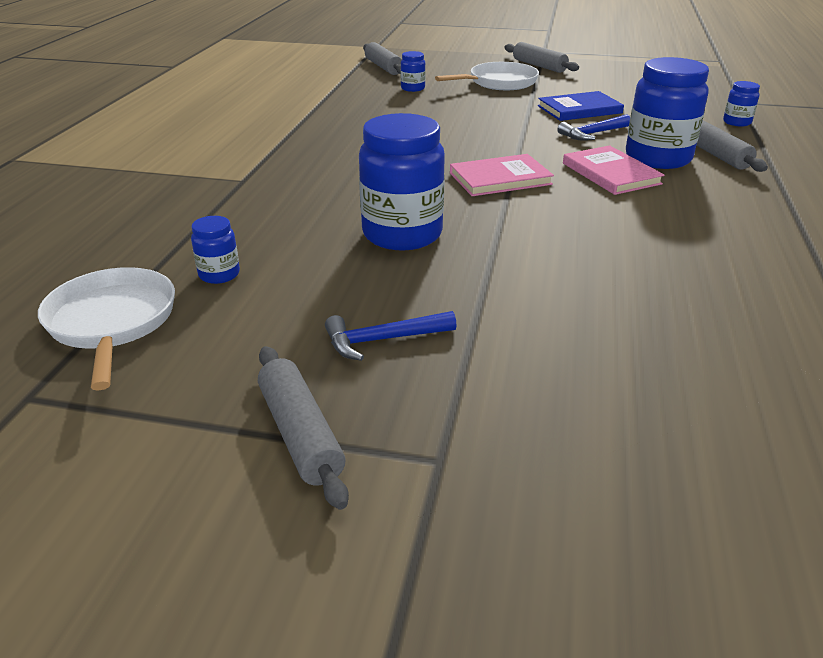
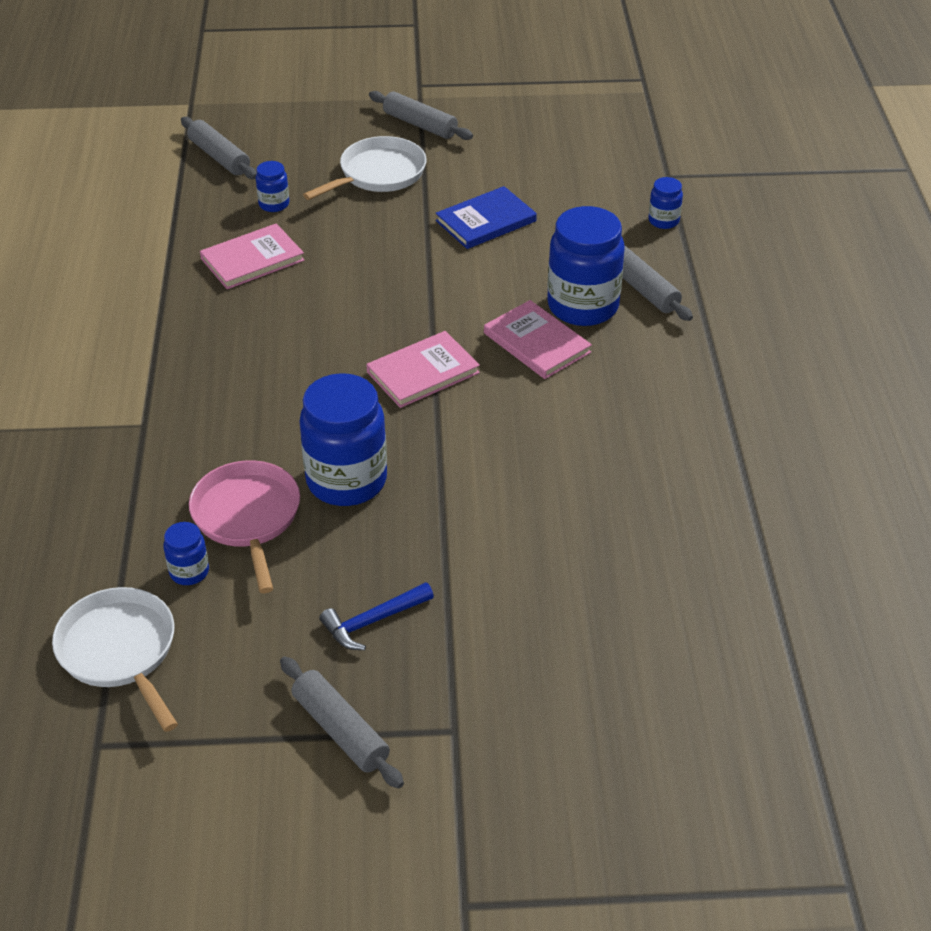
camera: 15 degrees left, 10 degrees up
(296, 246) = (247, 518): none -> pink pan
(382, 110) = (252, 259): none -> pink book
(592, 134) = (507, 270): blue hammer -> none

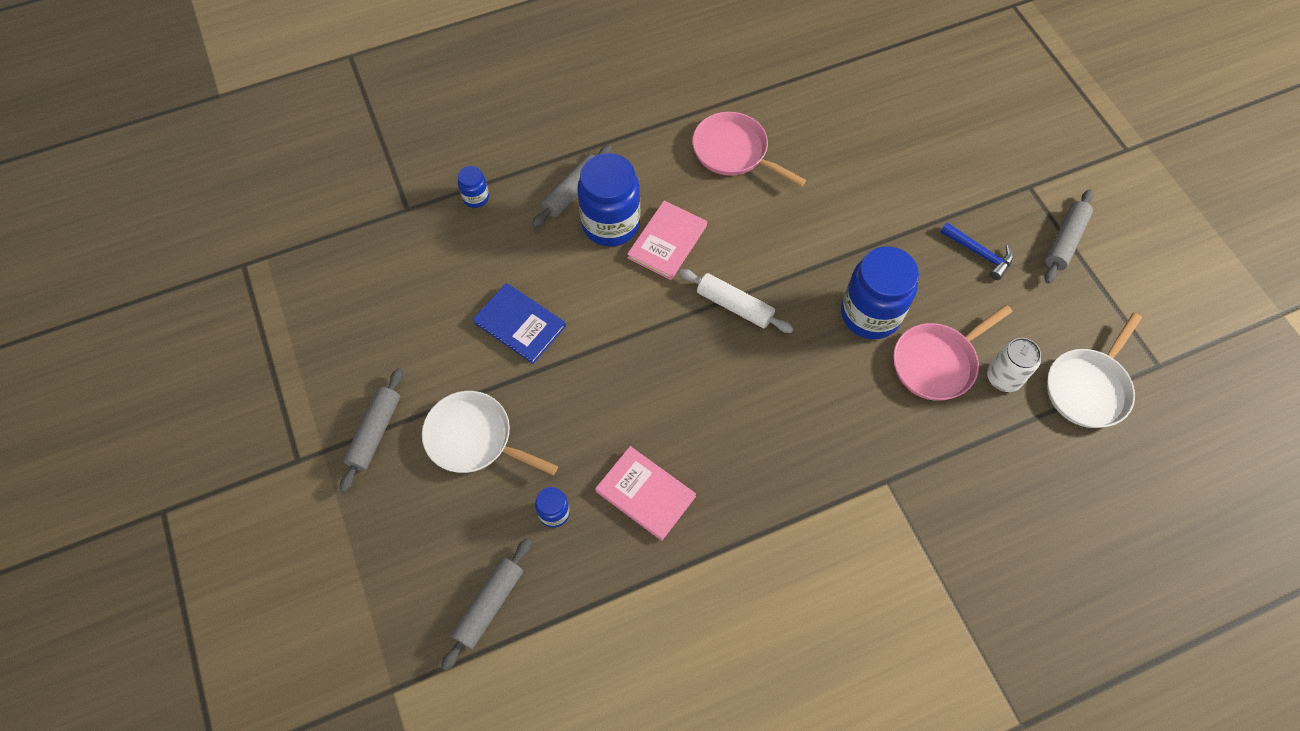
camera: 110 degrees left, 20 degrees up
(189, 572) = (1003, 377): blue jar -> white can
(423, 372) = (734, 306): pink book -> white rolling pin
(648, 433) = (734, 152): none -> pink pan

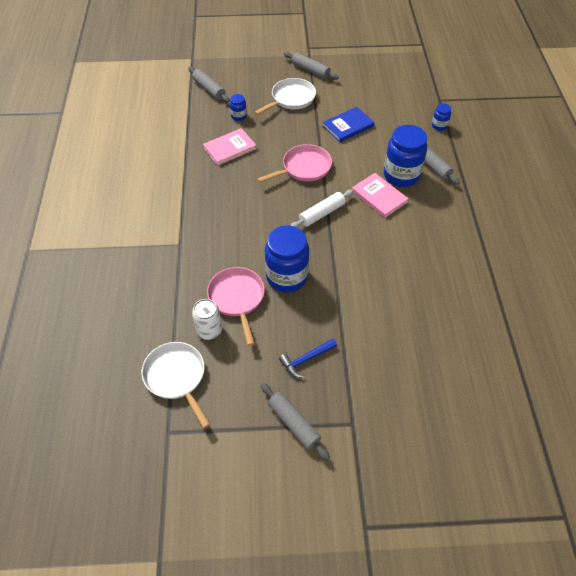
camera: 110 degrees right, 10 degrees down
(734, 152) = (440, 249): pink pan -> pink pan (303, 168)

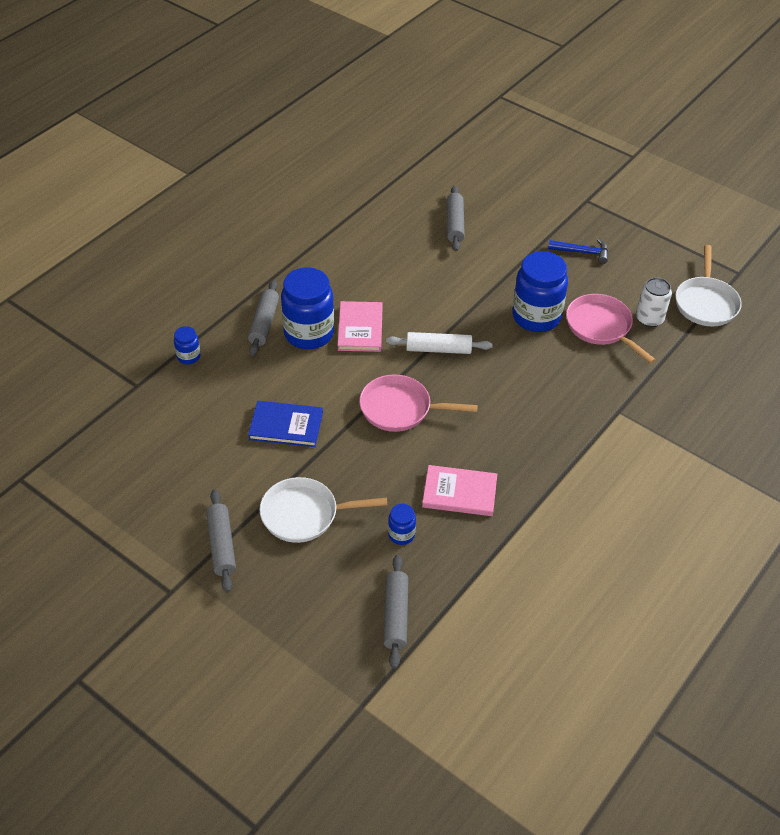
camera: 140 degrees left, 5 degrees down
(237, 299) = (601, 327): pink pan -> pink pan turned 120 degrees clockwise
(293, 423) = (631, 224): grey rolling pin -> grey rolling pin (454, 224)

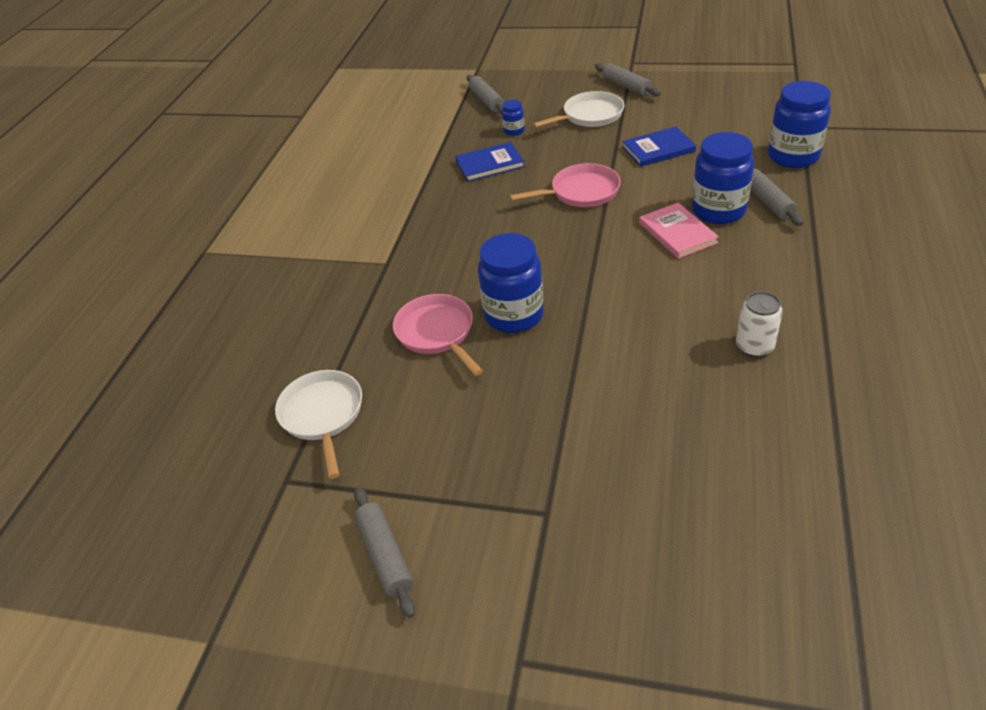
camera: 160 degrees right, 5 degrees down
(188, 356) = (793, 156): blue jar -> blue jar, size x2.15
(438, 349) = (588, 246): white rolling pin -> none
(454, 224) = (693, 387): grey rolling pin -> grey rolling pin (385, 555)
(459, 493) = (490, 164): pink book -> blue book
(582, 252) = (506, 419): blue hammer -> none
(601, 327) = (437, 333): pink pan -> pink pan turned 150 degrees counterclockwise
(649, 319) = (386, 366): white can -> white can (754, 346)

